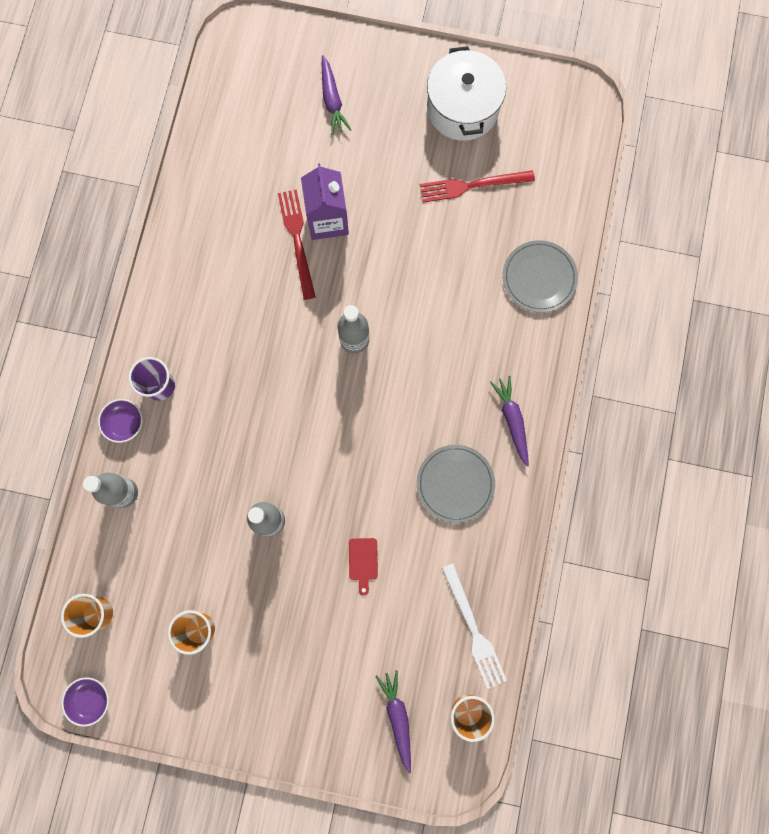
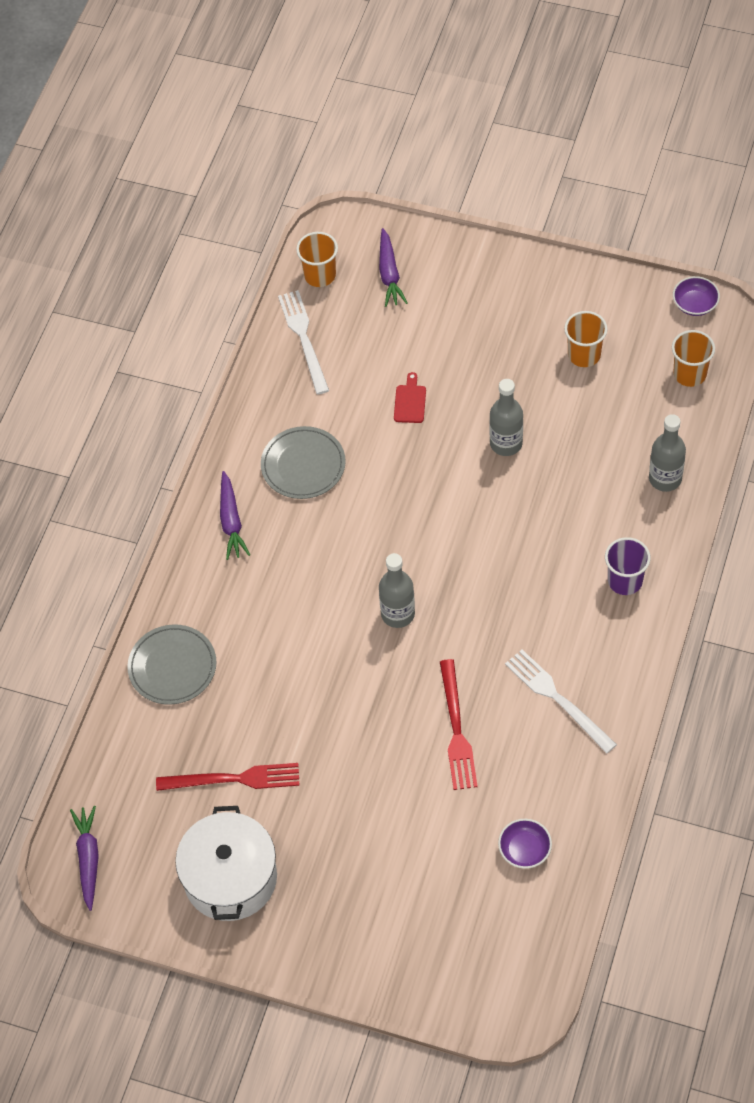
camera: 170 degrees left, 20 degrees down
(124, 423) = (665, 546): purple bowl -> purple bowl (524, 850)
(216, 273) = (557, 698): none -> white fork
(327, 220) = (417, 750): purple carton -> none
(332, 100) = (398, 902): purple carrot -> purple carrot (88, 858)

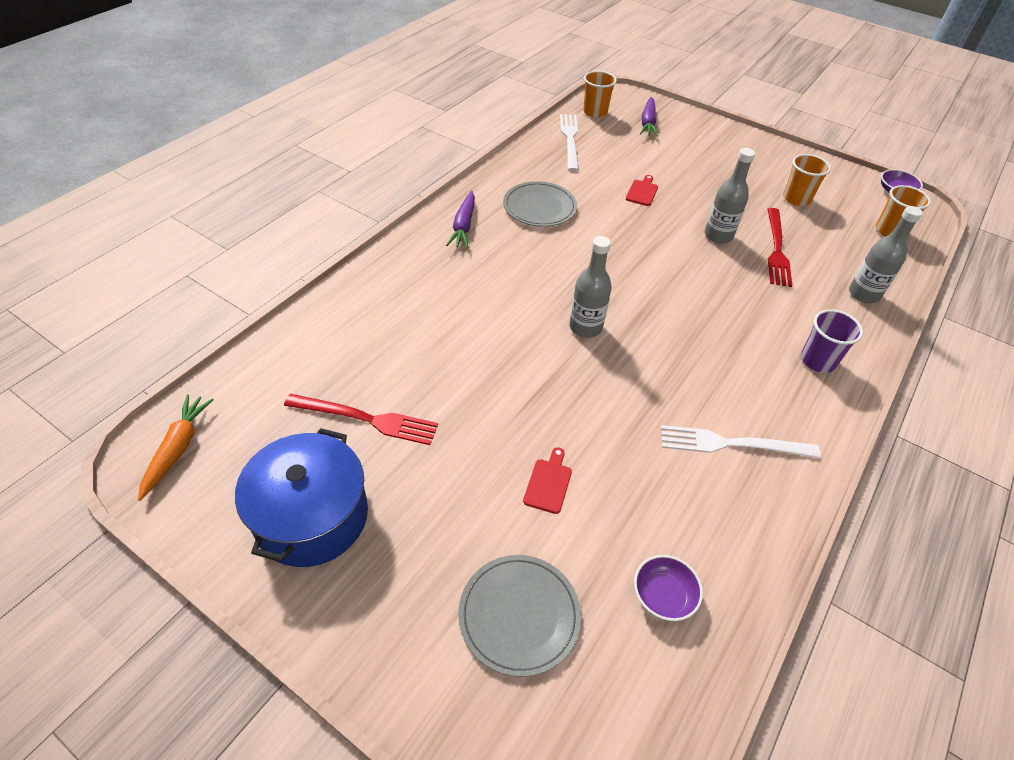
camera: 10 degrees right, 10 degrees down
(88, 858) = (178, 448): purple carrot -> orange carrot
(172, 666) = (359, 310): grey plate -> grey plate (519, 615)
(230, 878) = (311, 516): white pot -> blue pot
(411, 787) = (548, 483): none -> red cutting board
(456, 730) = (615, 442): red fork -> red fork (776, 249)
(557, 698) = (732, 444): white fork -> white fork turned 60 degrees counterclockwise

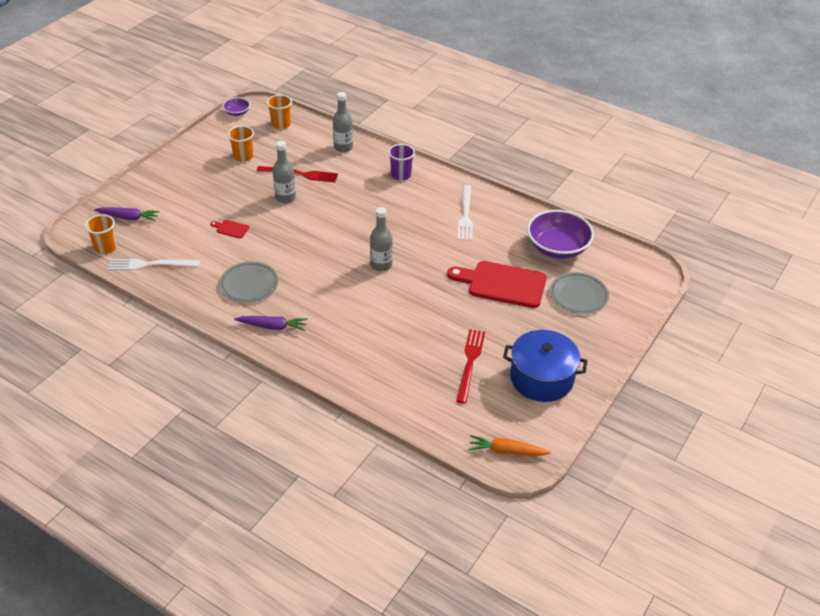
camera: 90 degrees left, 5 degrees down
(548, 483) = (502, 284): red cutting board -> red cutting board, size x2.38
(663, 596) = (557, 247): purple bowl -> purple bowl, size x2.07

